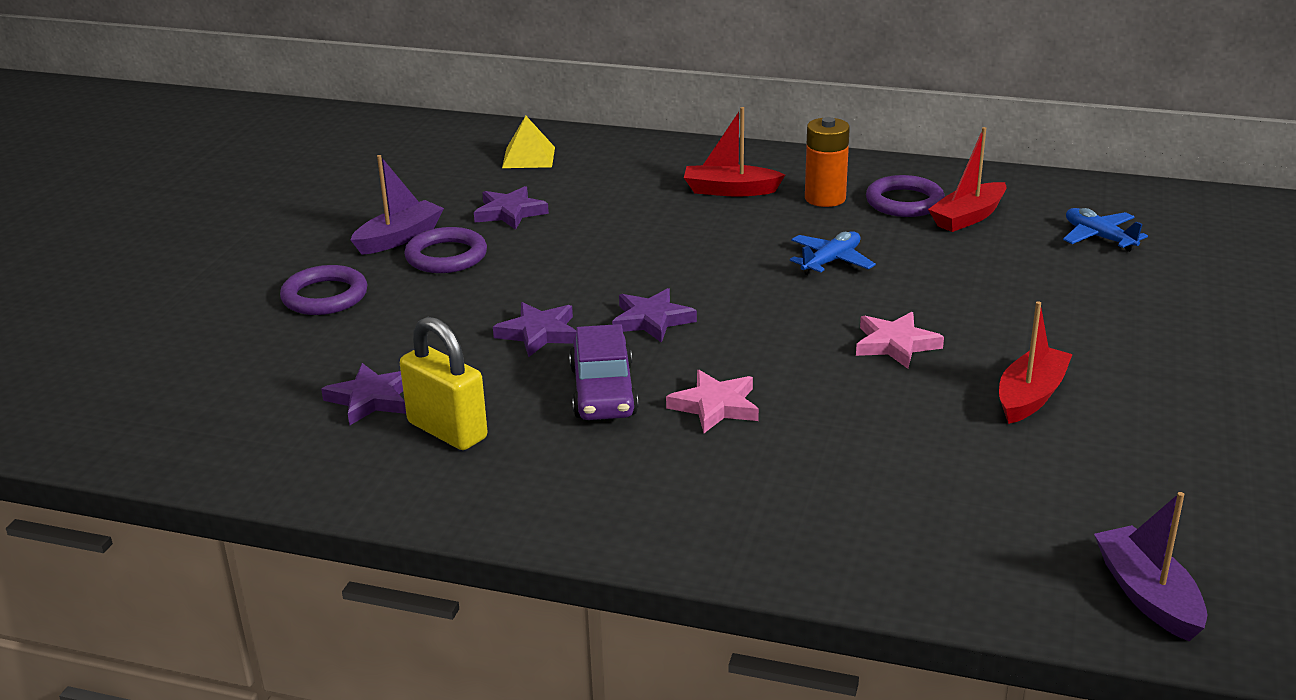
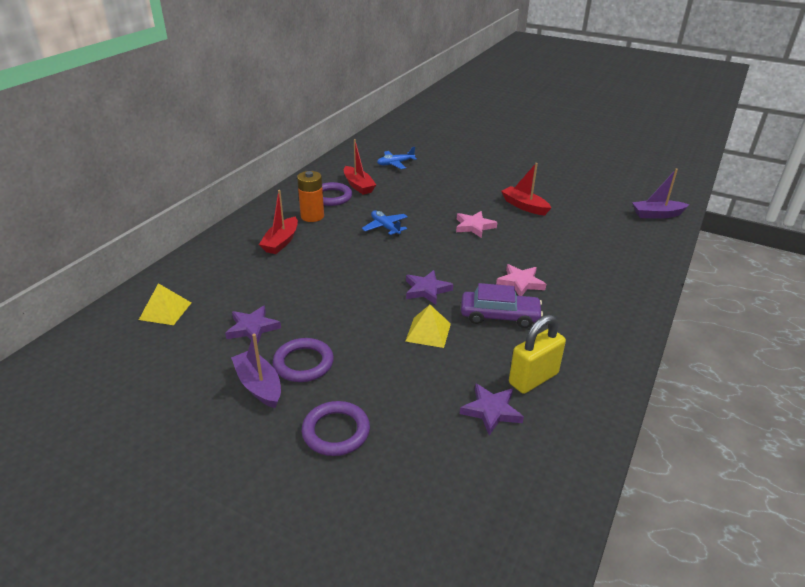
camera: 80 degrees left, 5 degrees up
(538, 333) = (428, 332): purple star -> yellow pyramid

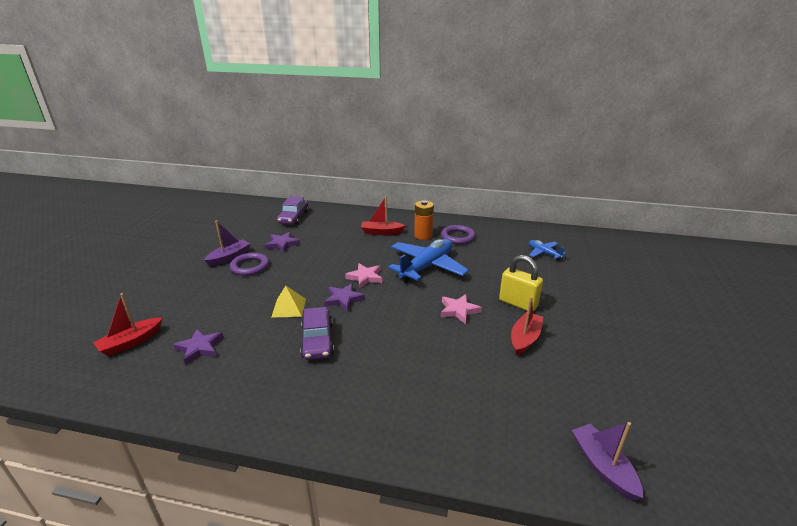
camera: 75 degrees right, 5 degrees down
(165, 311) = (293, 217): yellow pyramid -> purple car
(336, 431) = (188, 289): purple ring -> none
(358, 186) = (486, 244): red boat -> red boat (131, 342)
(385, 227) = (427, 267): blue plane -> blue plane, size x2.01
(520, 283) = (373, 348): pink star -> pink star (365, 277)
(533, 378) = (236, 367): yellow padlock -> yellow padlock (518, 303)

